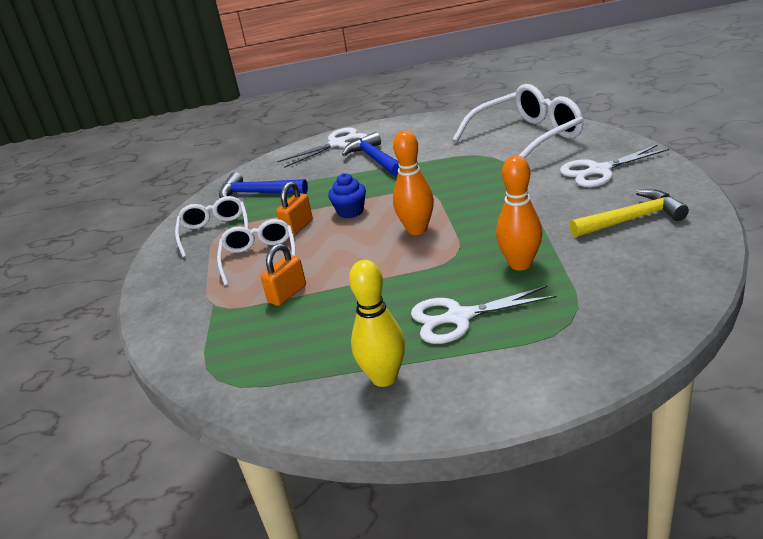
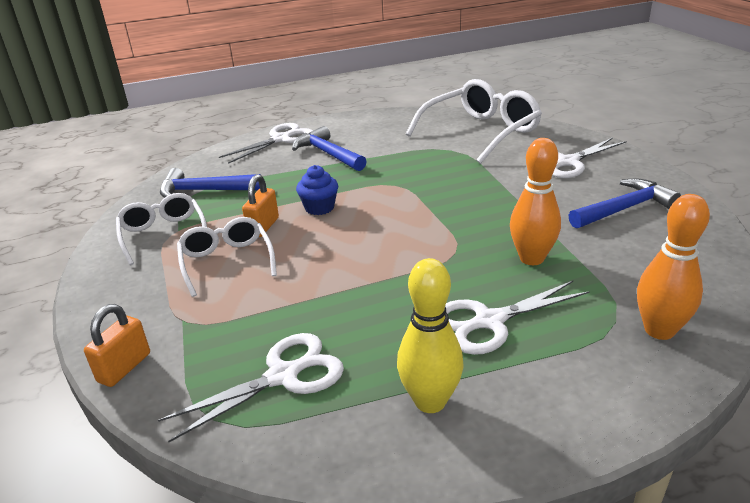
camera: 15 degrees left, 0 degrees up
(277, 351) = (283, 376): none -> white scissors
(287, 294) = (274, 303): orange padlock -> orange padlock (124, 367)
(417, 230) = (402, 225): orange bowling pin -> orange bowling pin (659, 330)
(631, 219) = (624, 209): yellow hammer -> blue hammer

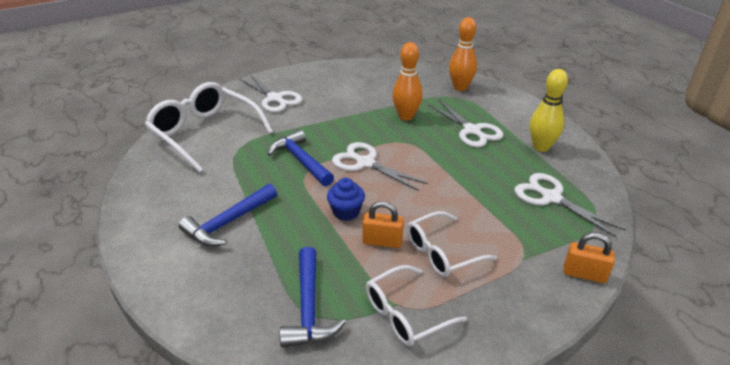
camera: 100 degrees left, 5 degrees up
(281, 139) = (174, 269): white scissors -> white scissors (365, 163)
(624, 209) = (344, 85): blue hammer -> blue hammer (301, 160)

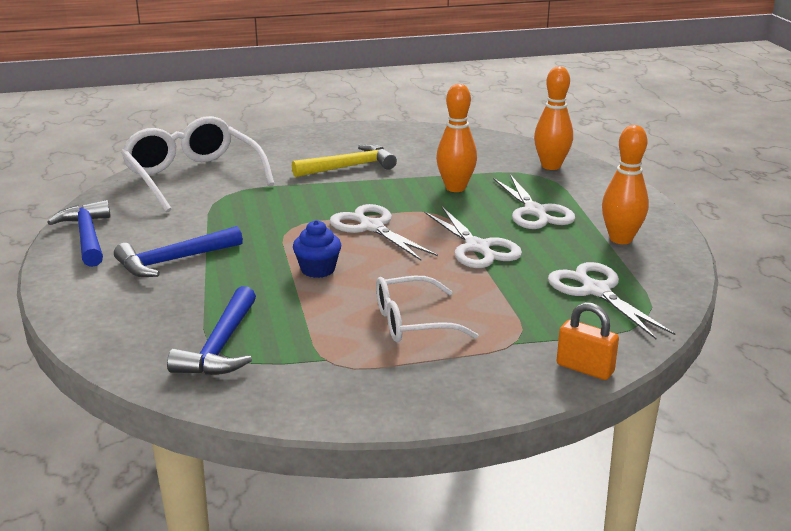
camera: 15 degrees right, 10 degrees down
(275, 98) = (297, 152): white scissors -> white scissors (477, 247)
(301, 160) = (293, 215): blue hammer -> blue hammer (87, 236)
(320, 107) = (349, 167): none -> yellow hammer
(382, 242) = (344, 302): orange padlock -> none
(406, 314) = (331, 369): white glasses -> none
(541, 147) = (620, 239): yellow bowling pin -> orange bowling pin

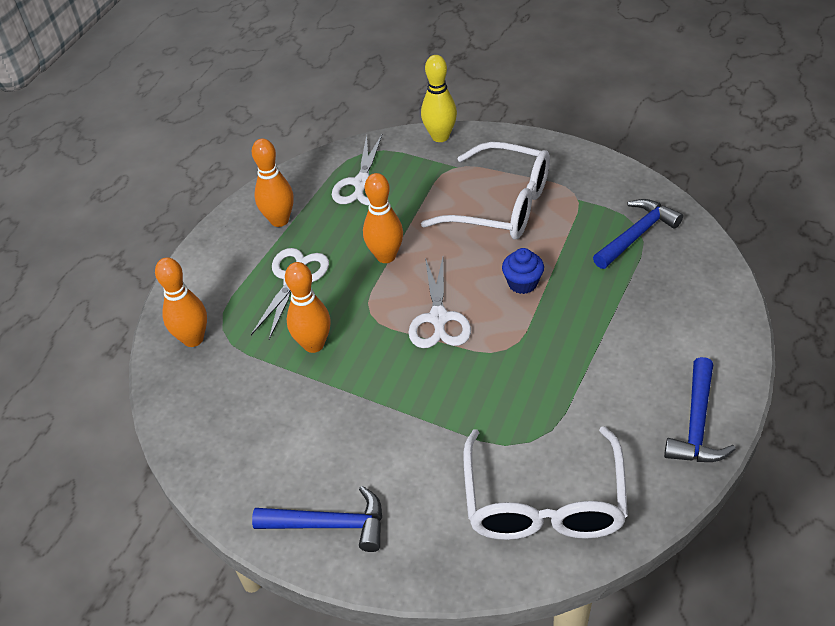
camera: 140 degrees left, 20 degrees up
(174, 260) = (630, 346): blue hammer -> blue hammer (329, 525)
(349, 167) = (369, 436): yellow hammer -> none
(413, 322) = (500, 205): white glasses -> white glasses, size x1.67
(477, 247) = (386, 256): white scissors -> orange bowling pin
(585, 368) = (440, 136): orange padlock -> yellow bowling pin

